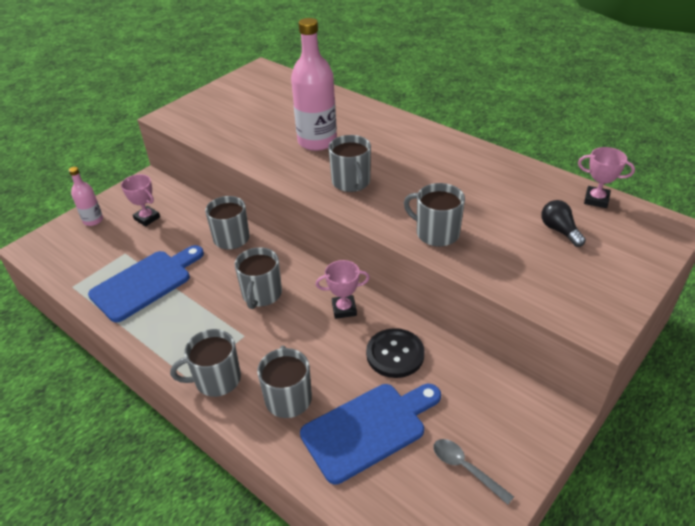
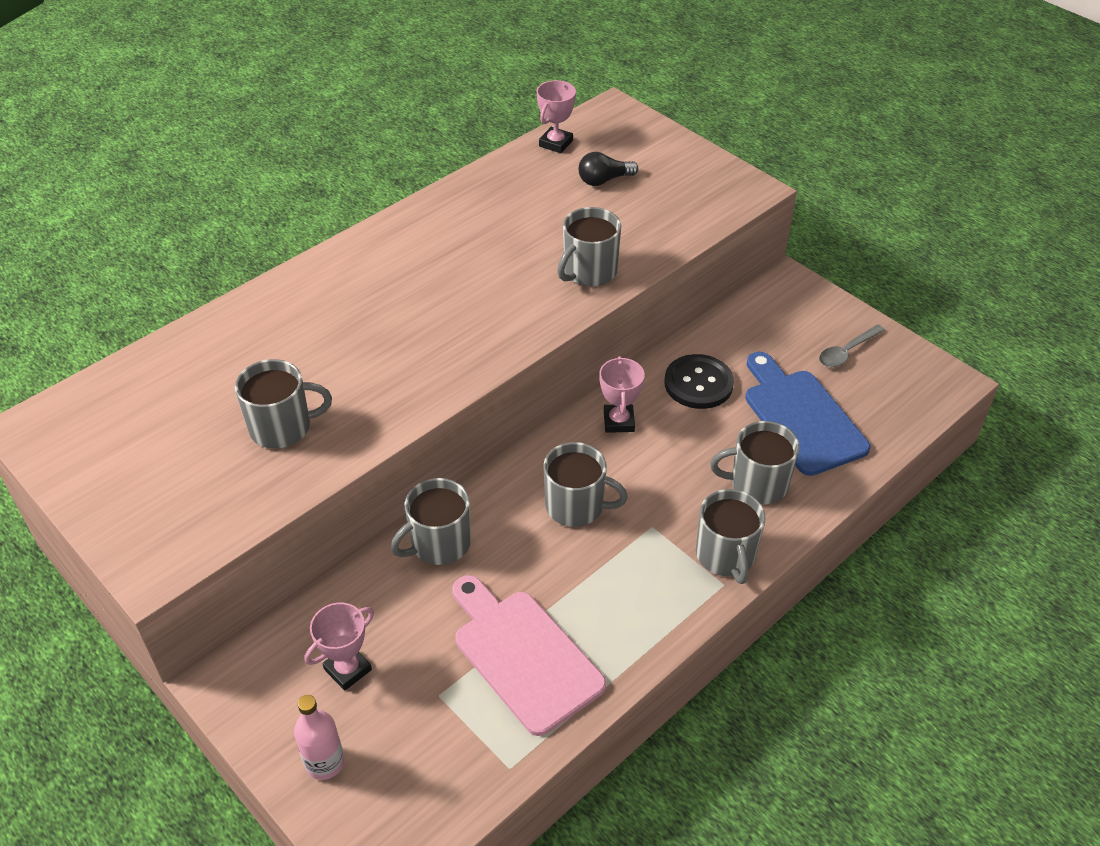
camera: 85 degrees left, 5 degrees up
(145, 283) = (523, 655): blue cutting board -> pink cutting board
(317, 141) = (336, 362): pink bottle -> none
(351, 182) = (460, 334): grey mug -> grey mug (282, 427)

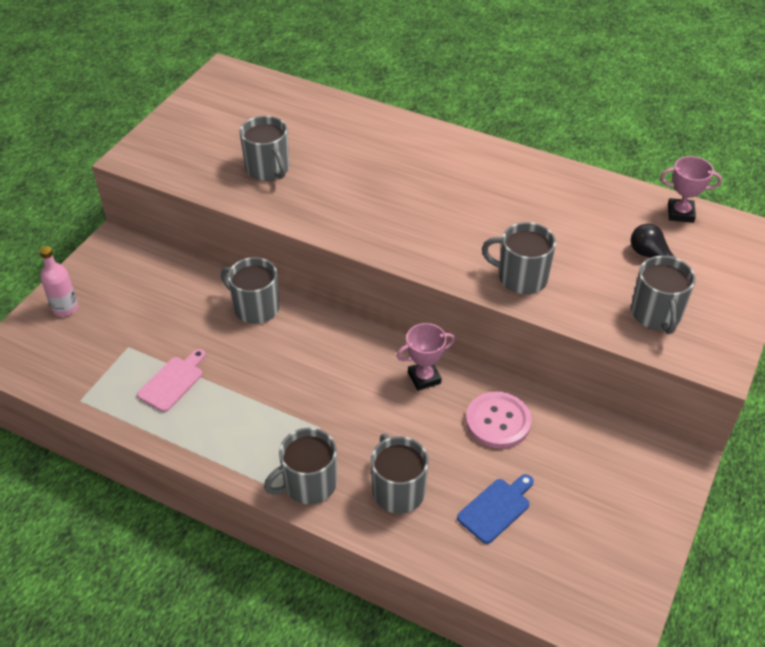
camera: 70 degrees right, 0 degrees up
(348, 669) = (136, 296): pink trophy -> none
(523, 655) = (173, 382): pink cutting board -> pink cutting board, size x0.56
(576, 506) = (321, 374): grey mug -> grey mug (656, 314)
(698, 383) = (498, 421): black button -> pink button
(801, 417) = (496, 508): blue cutting board -> blue cutting board, size x0.56
(846, 352) = (607, 530): grey spoon -> none

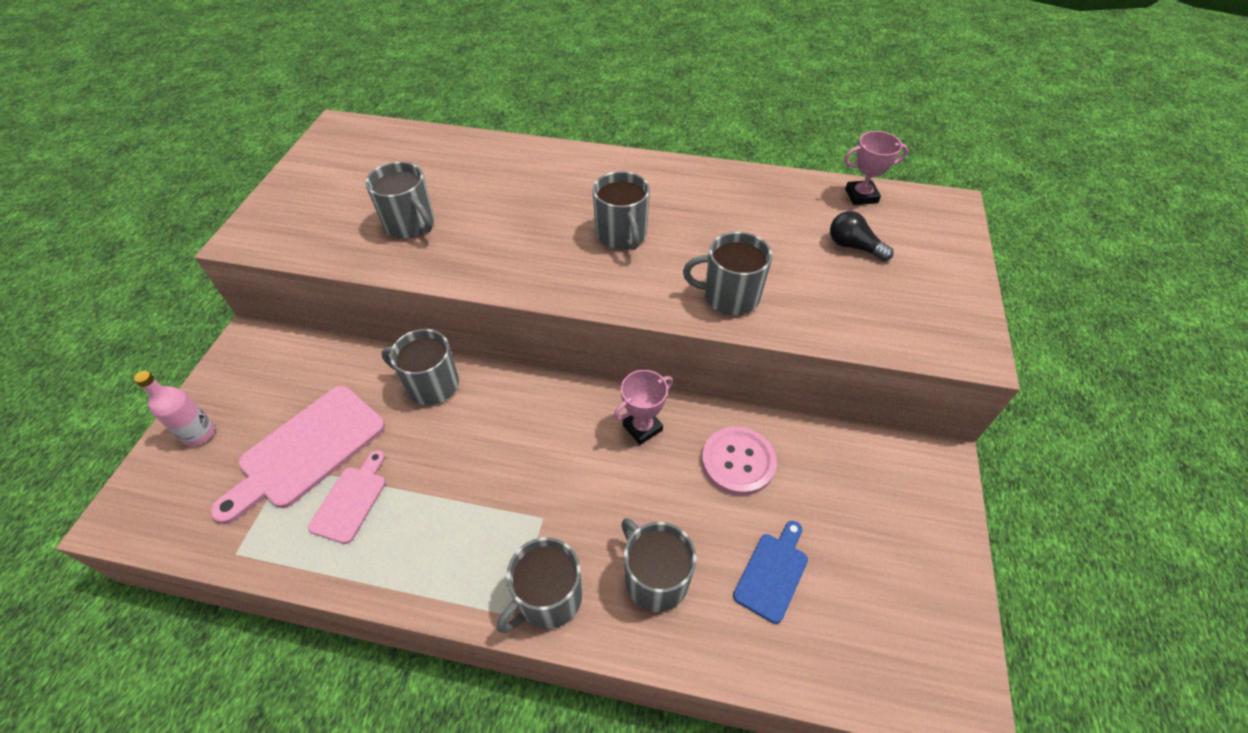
camera: 15 degrees left, 5 degrees up
(145, 338) = (307, 450): none -> pink cutting board
(656, 314) = (886, 310): grey mug -> grey mug (622, 235)

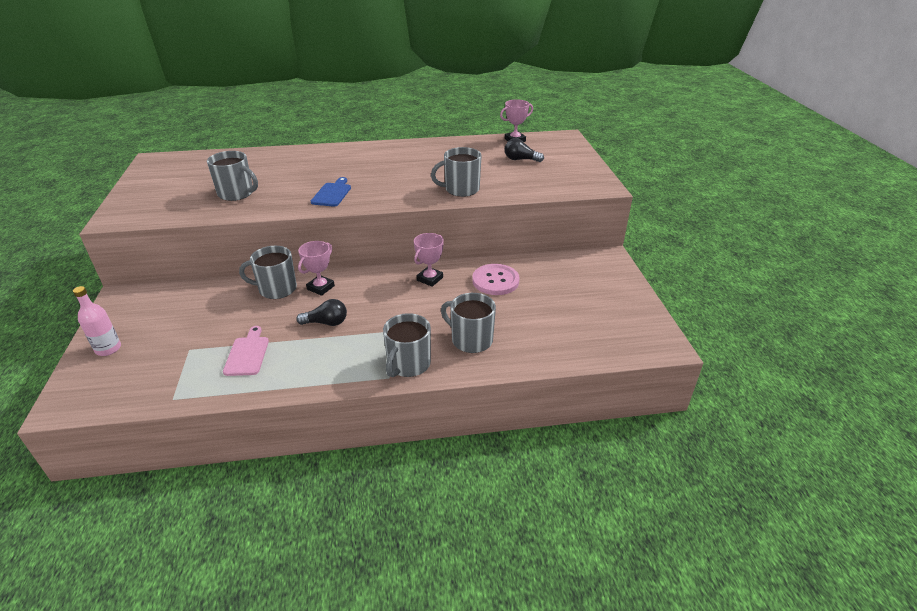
camera: 20 degrees left, 15 degrees down
(307, 450) = (200, 338): pink cutting board -> none
(470, 473) = (326, 323): none -> black light bulb
(488, 399) = (321, 287): none -> pink trophy
(622, 235) = (382, 176): grey mug -> none
(773, 573) = (538, 321): blue cutting board -> blue cutting board (332, 194)

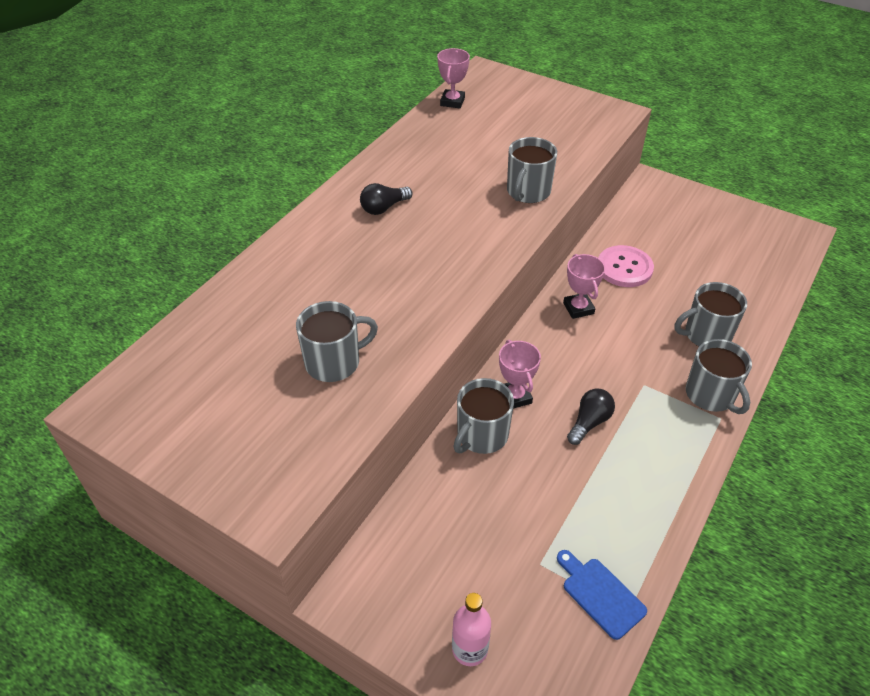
camera: 50 degrees left, 10 degrees up
(247, 354) = (594, 512): pink cutting board -> none
(332, 194) = (431, 283): blue cutting board -> blue cutting board (600, 594)
(520, 159) = (504, 123): black light bulb -> black light bulb (384, 208)

